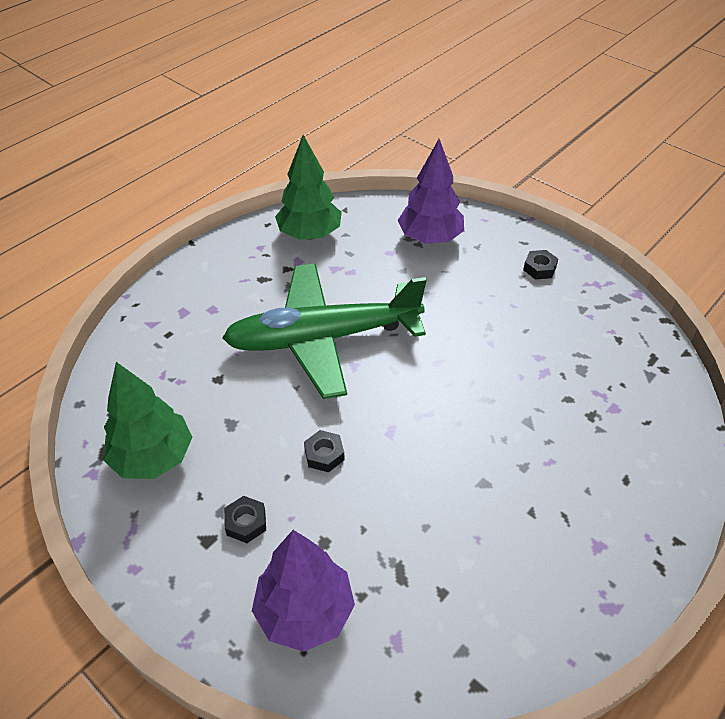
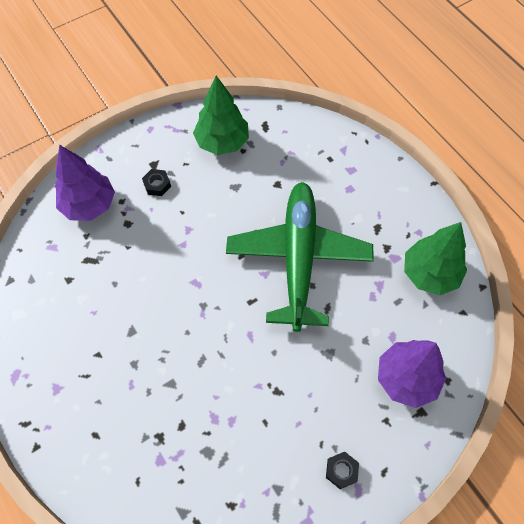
camera: 105 degrees right, 15 degrees up
(324, 454) = (190, 236): black nut -> none

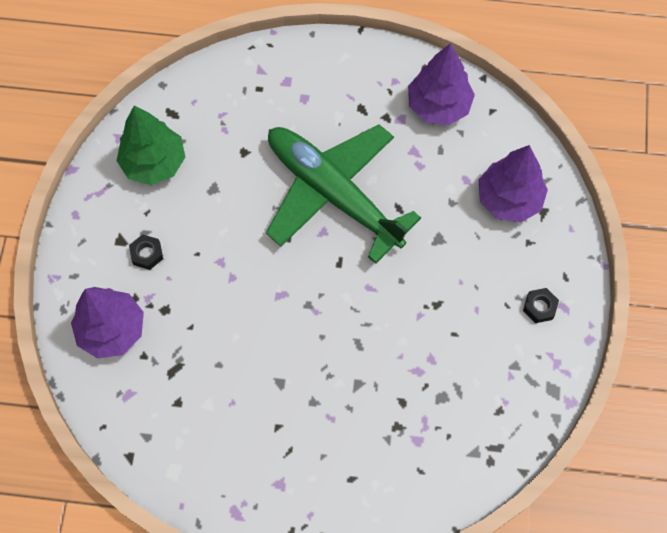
camera: 50 degrees left, 5 degrees up
(430, 274) = (438, 106): green tree -> purple tree

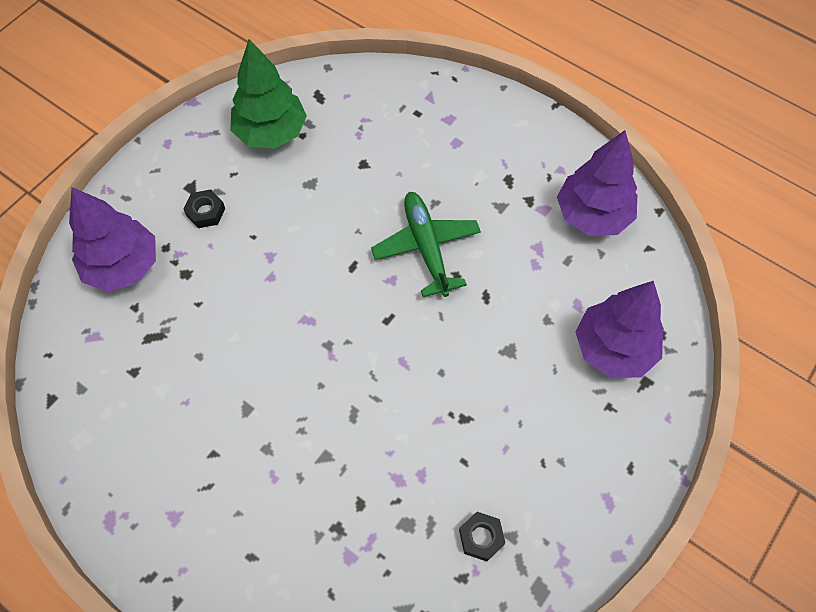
camera: 30 degrees right, 5 degrees down
(333, 194) = (426, 248): green plane -> green plane, size x0.57
(539, 307) = (580, 485): black nut -> black nut (481, 537)

